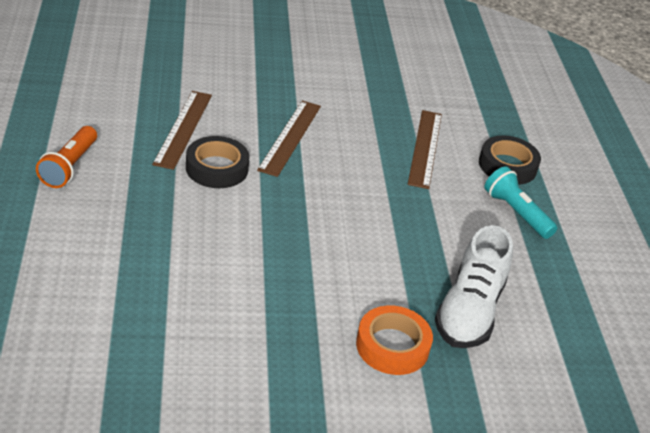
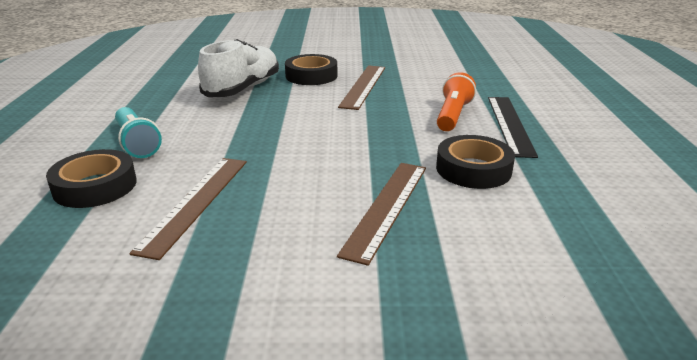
camera: 170 degrees left, 10 degrees down
(69, 167) = (639, 164): orange flashlight -> orange flashlight (453, 115)
(157, 226) = (510, 124): none -> black ruler
(183, 129) = (538, 211): brown ruler -> brown ruler (363, 86)
(392, 346) = (311, 76): orange tape -> black tape

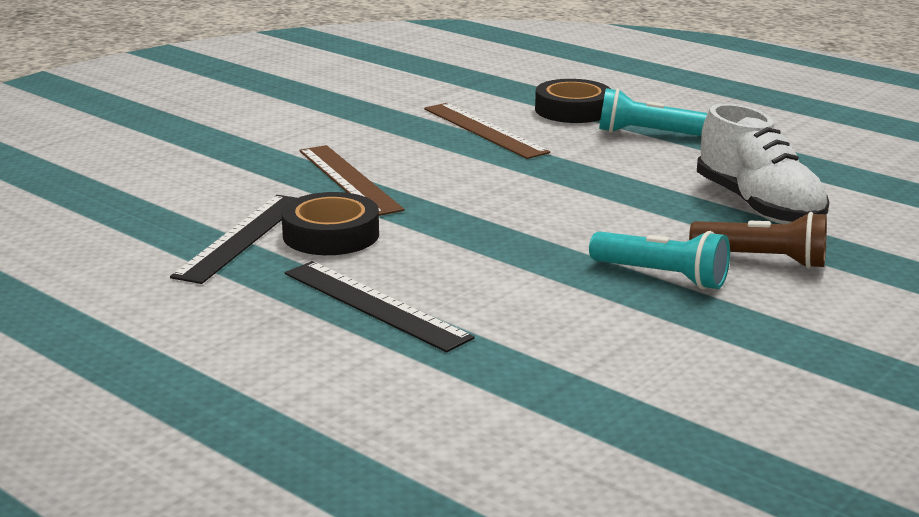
camera: 130 degrees right, 5 degrees down
(311, 76) = (762, 260): black tape -> brown flashlight
(363, 86) = (662, 276): brown ruler -> turquoise flashlight
(453, 115) = (462, 286): orange flashlight -> none
(535, 194) = (242, 237): none -> black ruler

